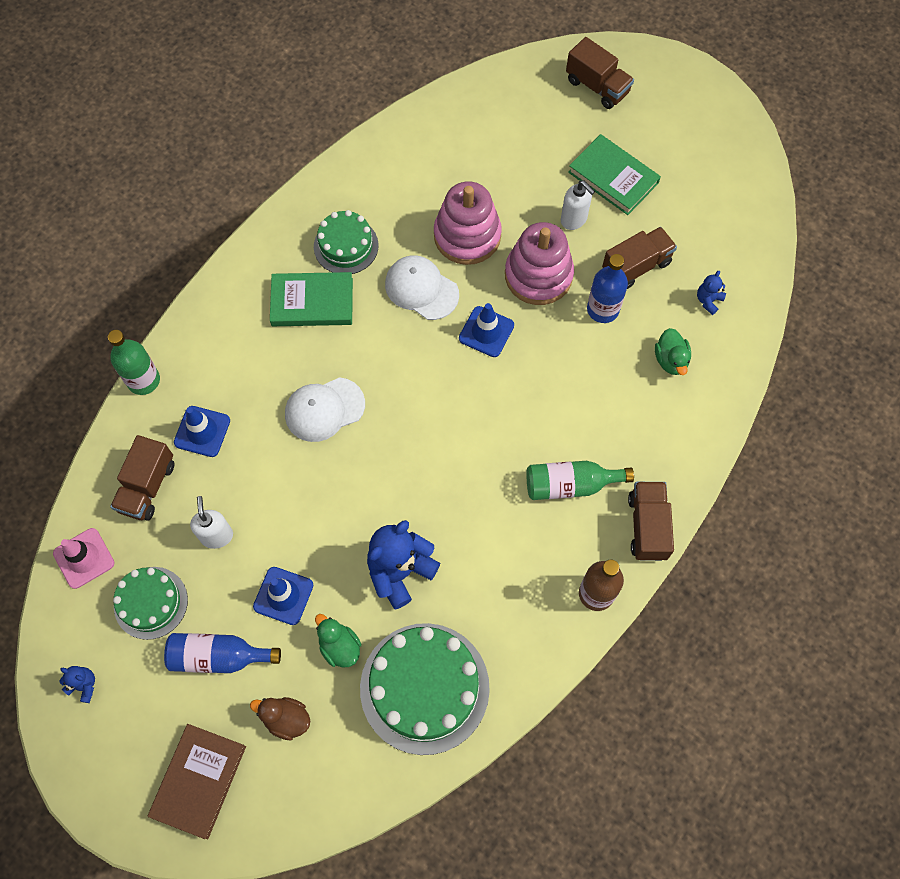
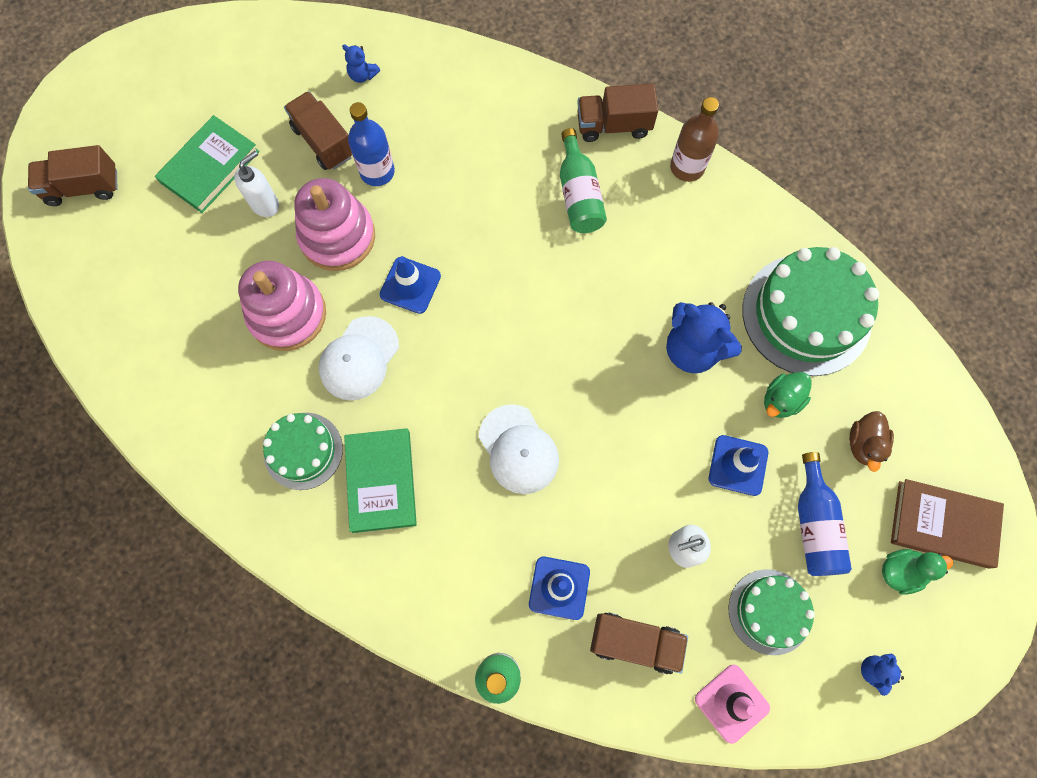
camera: 95 degrees left, 5 degrees up
(597, 86) = (83, 187): brown truck -> brown truck turned 135 degrees counterclockwise
(670, 360) = (433, 108): green duck -> green duck (901, 571)

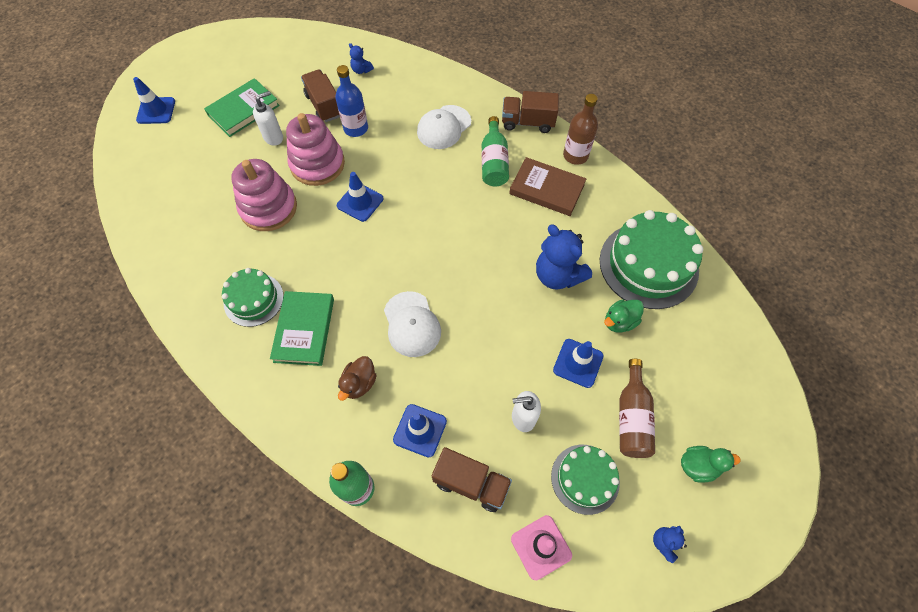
camera: 10 degrees right, 10 degrees down
(83, 187) = (156, 111): brown truck -> blue traffic cone
(359, 358) = (311, 244): white cap -> white cap (444, 127)
(814, 524) = (632, 417): blue bottle -> brown bottle
(864, 444) = (680, 364): brown duck -> brown duck (359, 383)
(943, 524) = (737, 435): brown book -> brown book (546, 189)

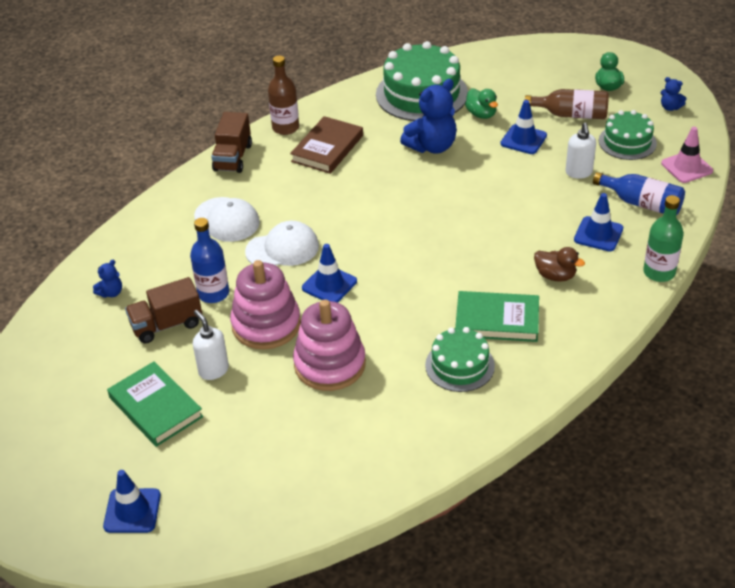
camera: 85 degrees left, 20 degrees down
(412, 324) = (487, 241): white cap -> white cap (282, 249)
(471, 483) = (642, 203): brown truck -> blue bottle
(494, 162) = (285, 183): green bottle -> none

